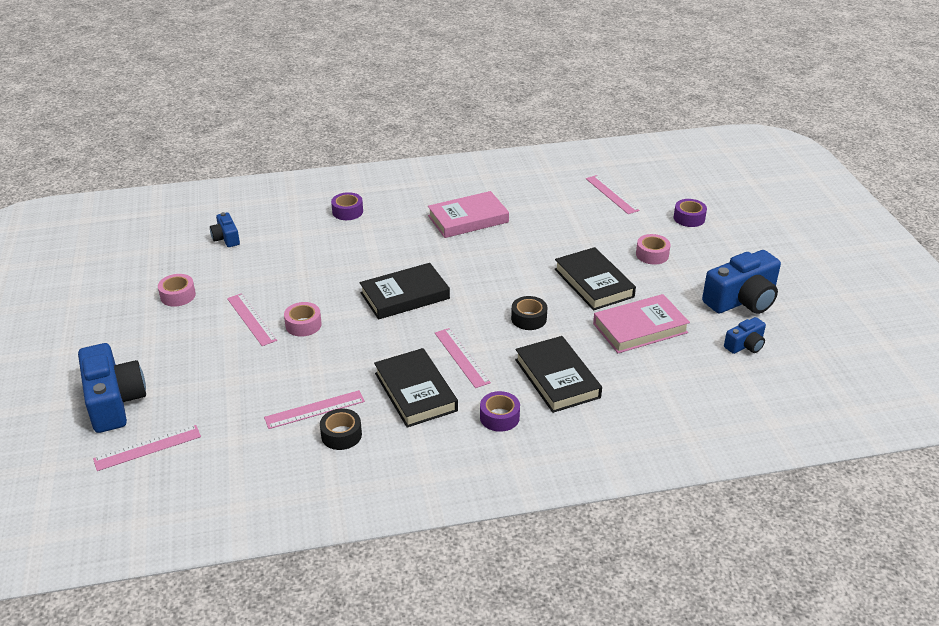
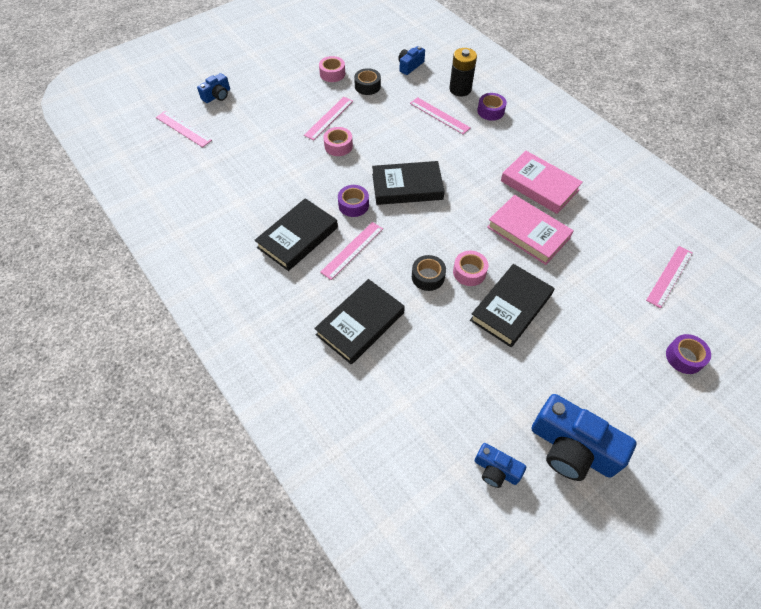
camera: 65 degrees right, 20 degrees up
(114, 401) = (217, 96): blue camera -> blue camera, size x0.52
(297, 219) = (460, 89): none -> black battery
(314, 409) = (252, 190): pink ruler -> pink ruler (439, 115)
(341, 435) = (233, 214): black tape -> black tape (367, 86)
(405, 296) = (407, 187): black book -> black book turned 45 degrees counterclockwise
(499, 417) = (293, 300): purple tape -> purple tape (353, 205)
(640, 328) = (466, 366): pink book -> pink book (528, 232)
(652, 255) = (591, 342): pink tape -> pink tape (469, 272)

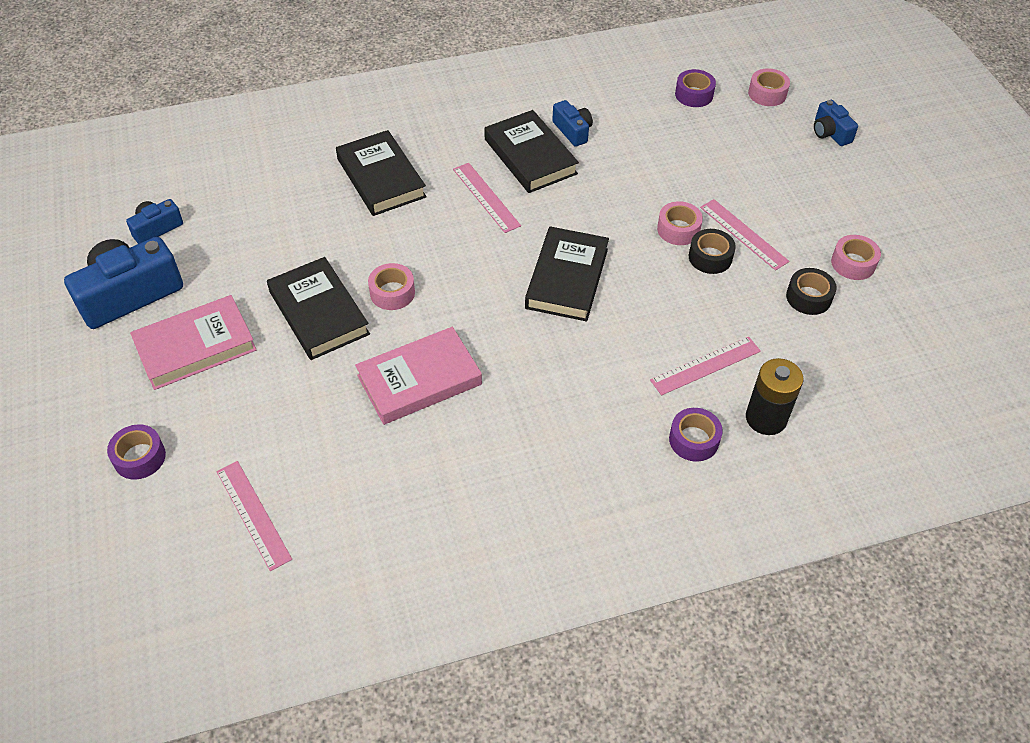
camera: 110 degrees right, 5 degrees down
(183, 129) = (767, 94): pink ruler -> pink tape
(353, 205) = (559, 216): purple tape -> purple tape (694, 94)
(410, 66) = (852, 369): blue camera -> blue camera (573, 131)
(428, 277) = (408, 252): black tape -> black tape (710, 257)
(539, 185) = (498, 433): pink book -> pink book (195, 346)

